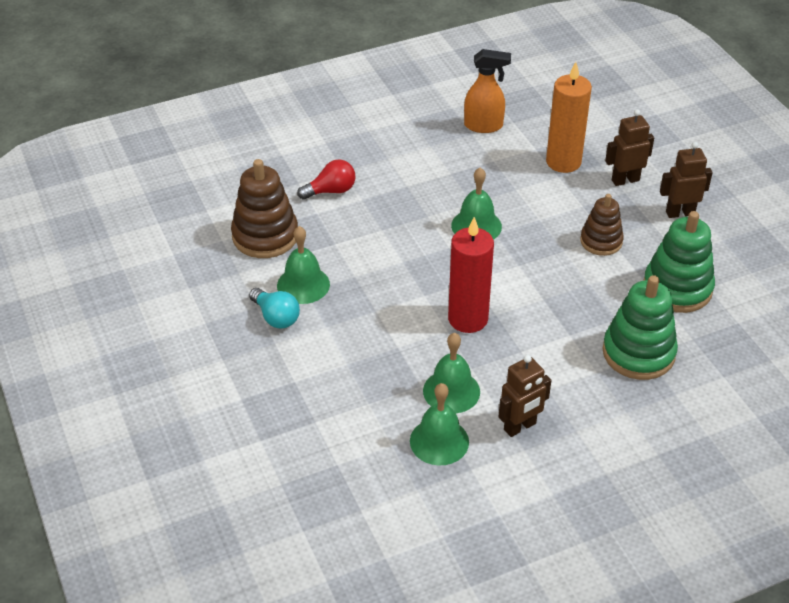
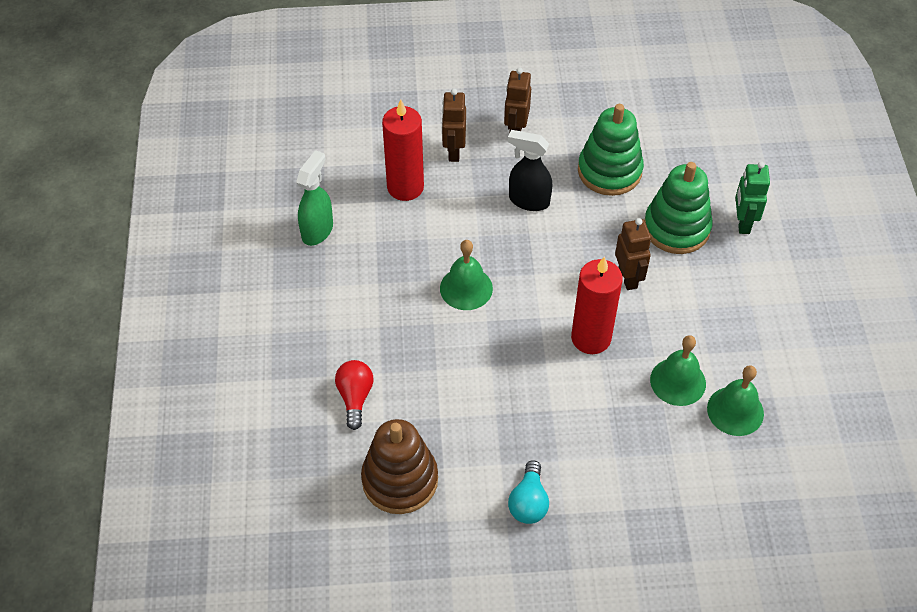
camera: 70 degrees left, 10 degrees up
(276, 317) = (528, 502): turquoise light bulb -> turquoise light bulb turned 120 degrees clockwise
(303, 285) = (490, 464): green bell -> none
(484, 126) = (317, 230): orange spray bottle -> green spray bottle
(520, 427) = (736, 344): brown robot -> brown robot (628, 278)
(563, 162) = (405, 187): orange candle -> red candle
(601, 241) = (528, 201): brown stacking toy -> black spray bottle
(680, 404) = (742, 223): none -> green robot

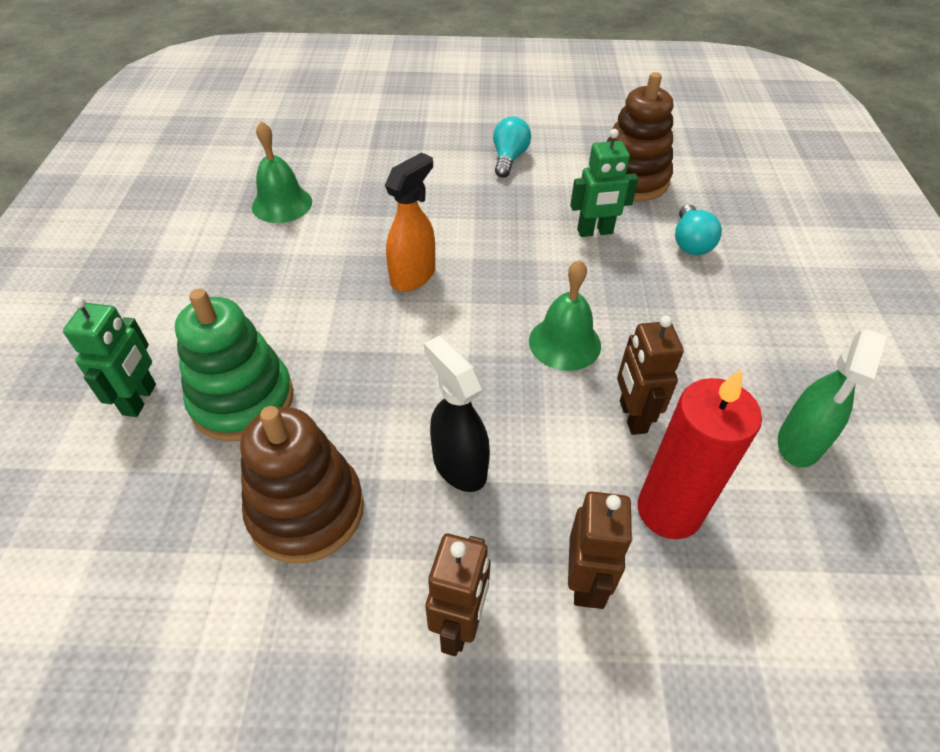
camera: 175 degrees left, 5 degrees down
(355, 397) = (690, 242): red light bulb -> turquoise light bulb
(440, 402) = (595, 232): none -> green robot
(528, 201) = (459, 465): black spray bottle -> black spray bottle turned 150 degrees counterclockwise
(591, 338) = (413, 276): red candle -> orange spray bottle
(609, 171) = (306, 510): green stacking toy -> brown stacking toy
(628, 278) = (342, 338): brown robot -> brown robot (632, 417)
(678, 381) = (329, 230): green bell -> none

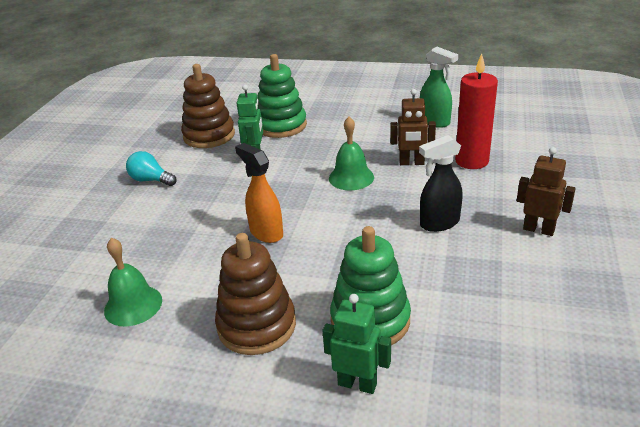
camera: 75 degrees left, 15 degrees down
(306, 510) = (469, 285): brown stacking toy -> brown stacking toy (256, 326)
(585, 582) = (512, 189): brown robot -> none
(690, 242) = (281, 126): turquoise light bulb -> green stacking toy

